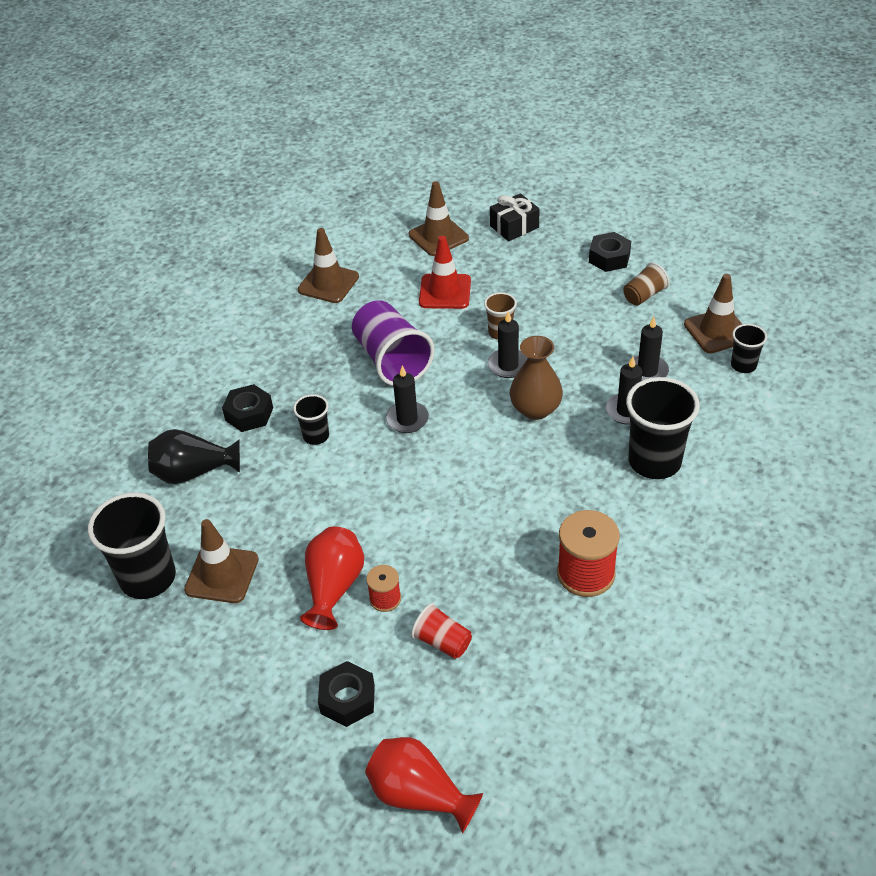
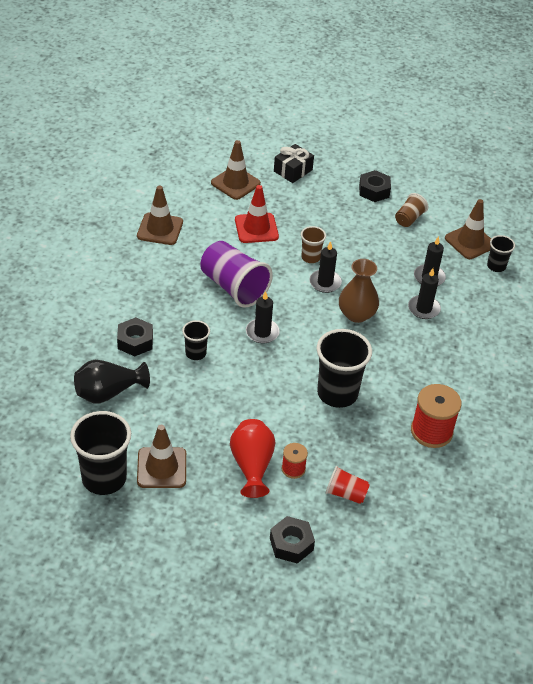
camera: 20 degrees left, 0 degrees up
(419, 795) = (365, 601): red vase -> none
(654, 462) = (454, 344): black cup -> black cup (337, 393)

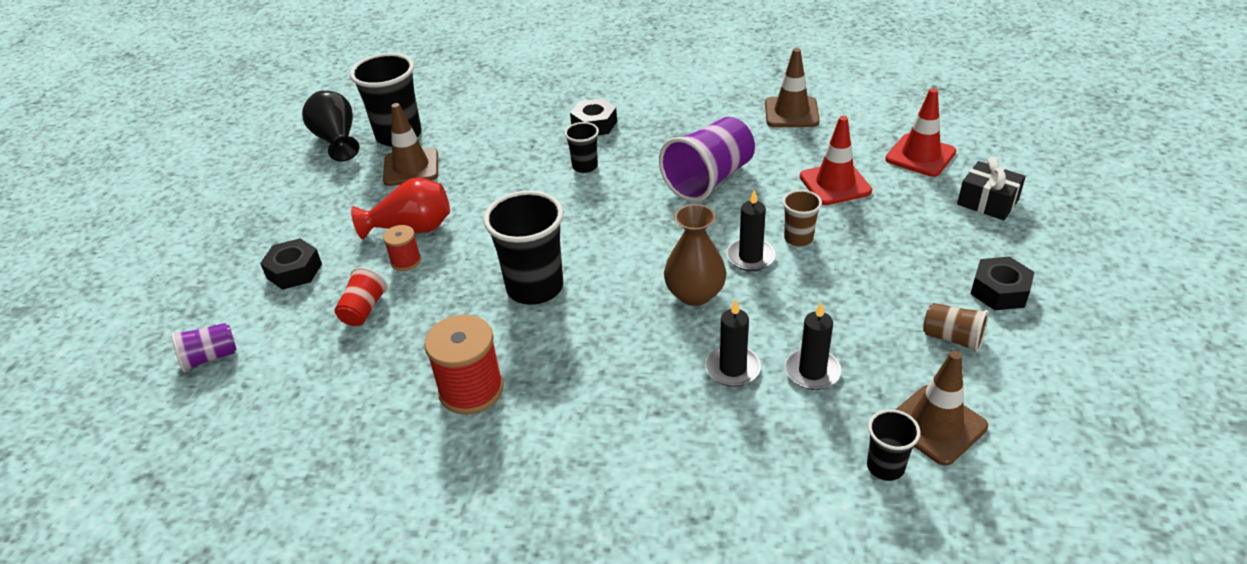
camera: 90 degrees right, 5 degrees down
(108, 393) = (515, 120): black vase -> black vase (337, 140)
(235, 183) = (920, 156): brown traffic cone -> red traffic cone
(262, 332) = (633, 212): black candle -> none
(386, 590) = (210, 357): none -> purple cup

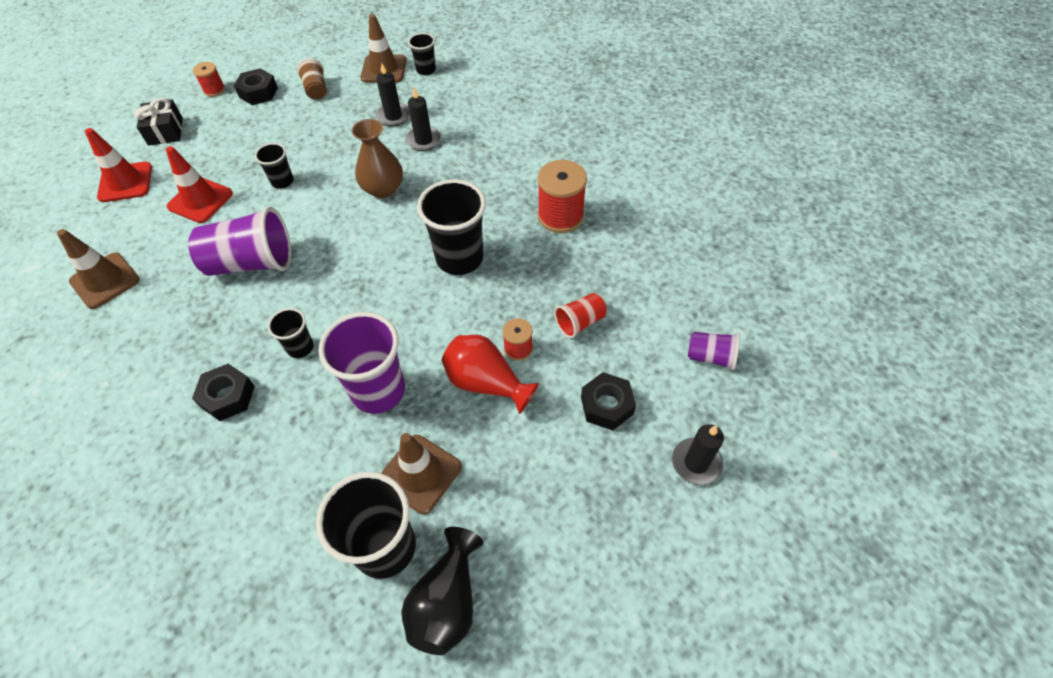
camera: 140 degrees left, 15 degrees up
(492, 181) = (378, 391): none -> purple cup
(750, 257) = (323, 189): black candle -> black candle (696, 462)
(798, 238) = (282, 181): brown cup -> black cup
(1044, 262) = (214, 90): none -> red spool

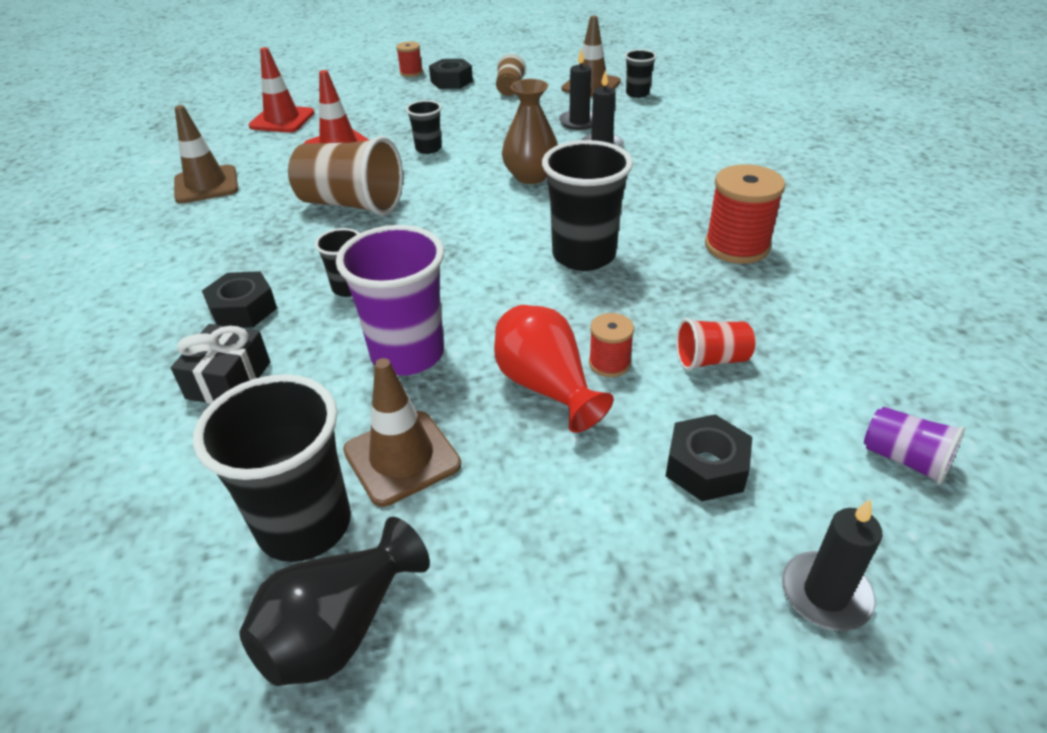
camera: 25 degrees right, 15 degrees down
(165, 131) = (345, 92): black gift -> black gift (229, 380)
(251, 263) = (351, 204): purple cup -> brown cup

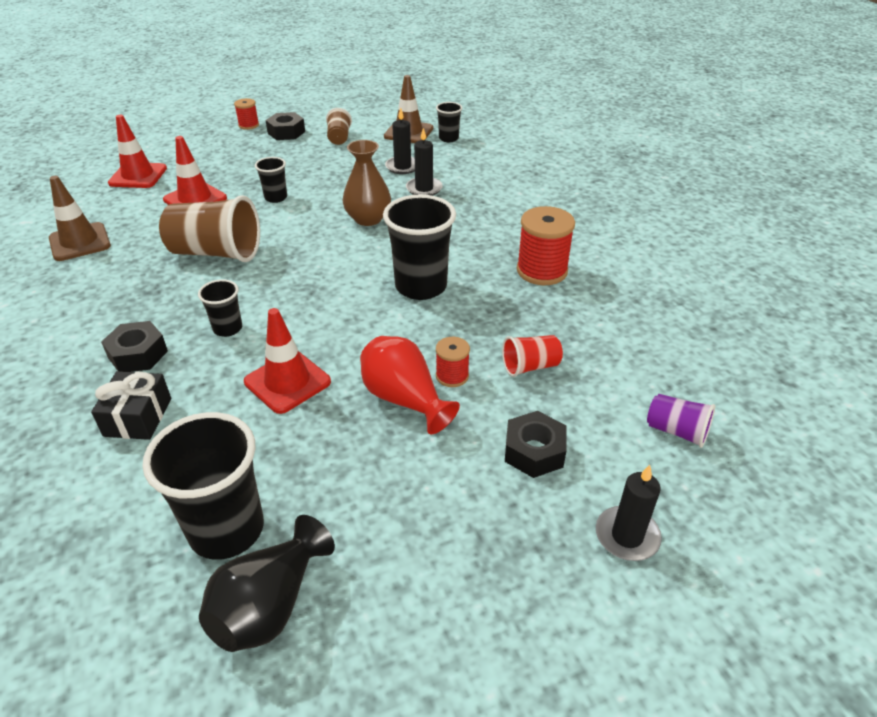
camera: 10 degrees left, 0 degrees up
(402, 457) = (297, 467): brown traffic cone -> none
(407, 354) = (287, 382): purple cup -> red traffic cone

